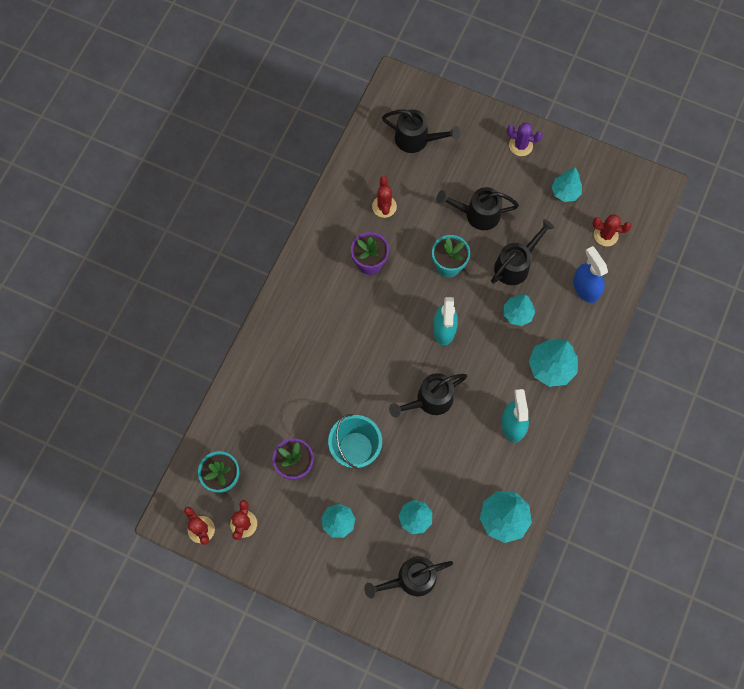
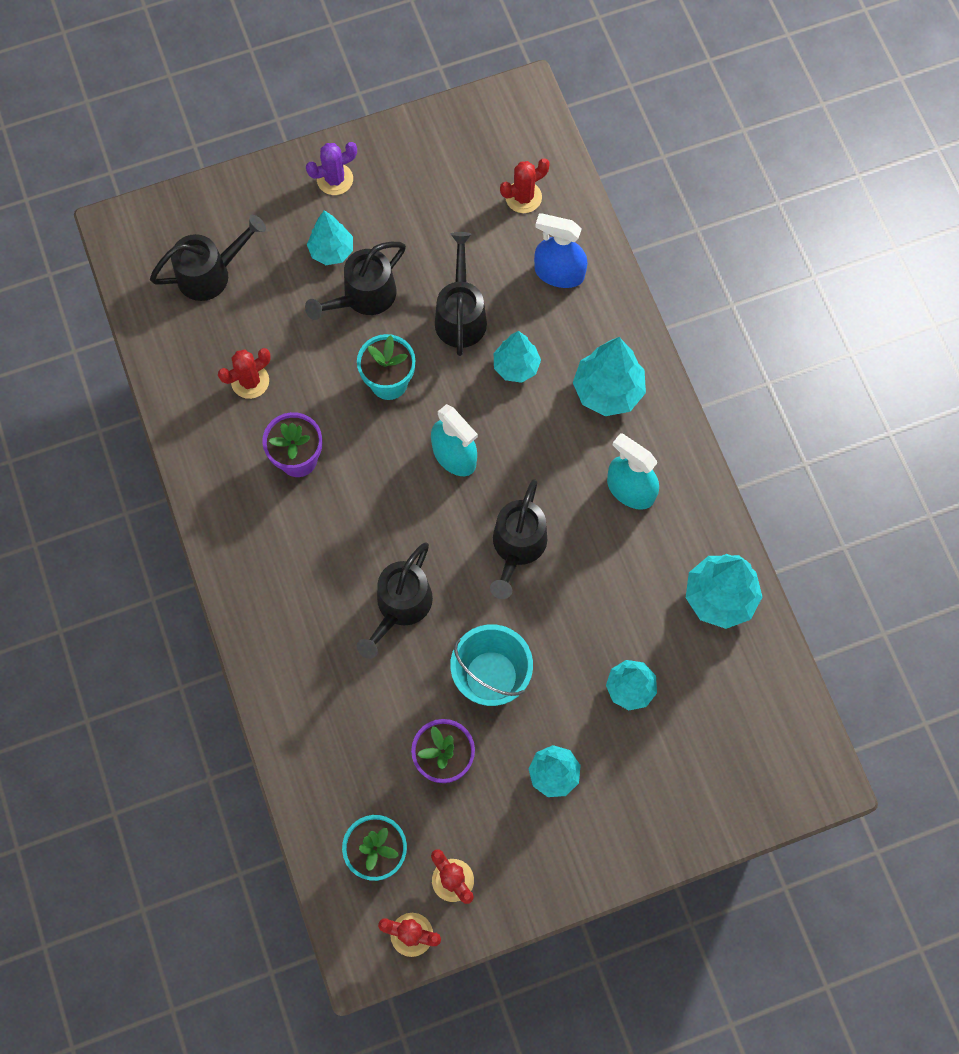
camera: 45 degrees left, 0 degrees up
(384, 206) = (250, 381): red cactus -> red cactus turned 75 degrees counterclockwise
(410, 579) = (690, 756): black watering can -> black watering can (400, 607)
(565, 192) = (434, 189): turquoise tree -> turquoise tree (332, 251)

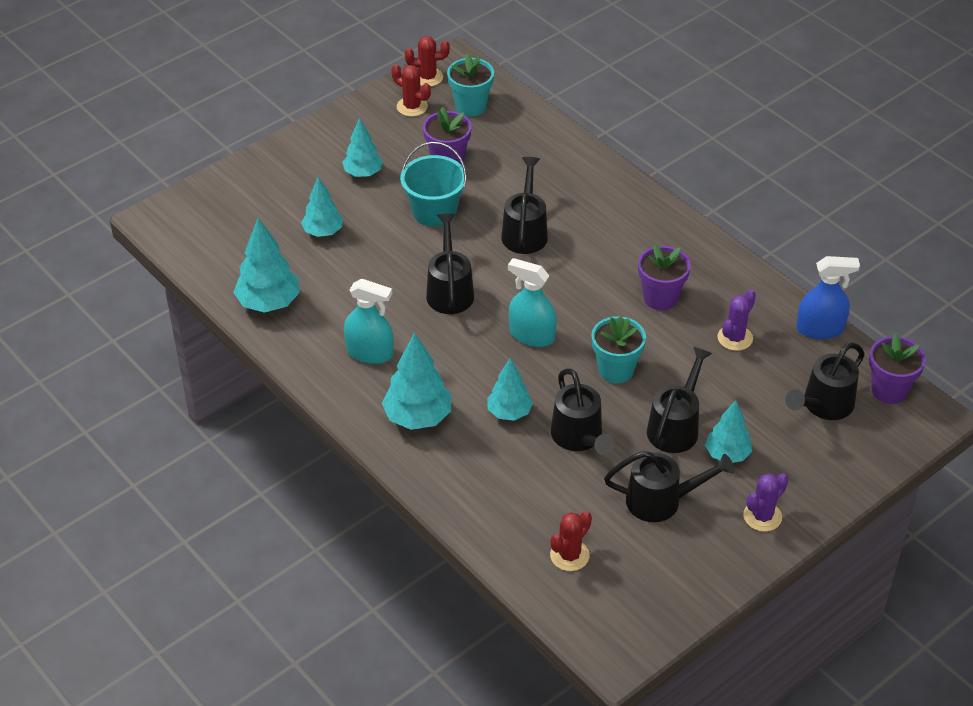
camera: 160 degrees right, 25 degrees down
(138, 270) = (889, 390): none -> purple flower pot
(250, 381) = (735, 338): red cactus -> purple cactus
(416, 223) = (662, 501): none -> black watering can
(559, 273) = (503, 498): blue spray bottle -> blue spray bottle (820, 329)

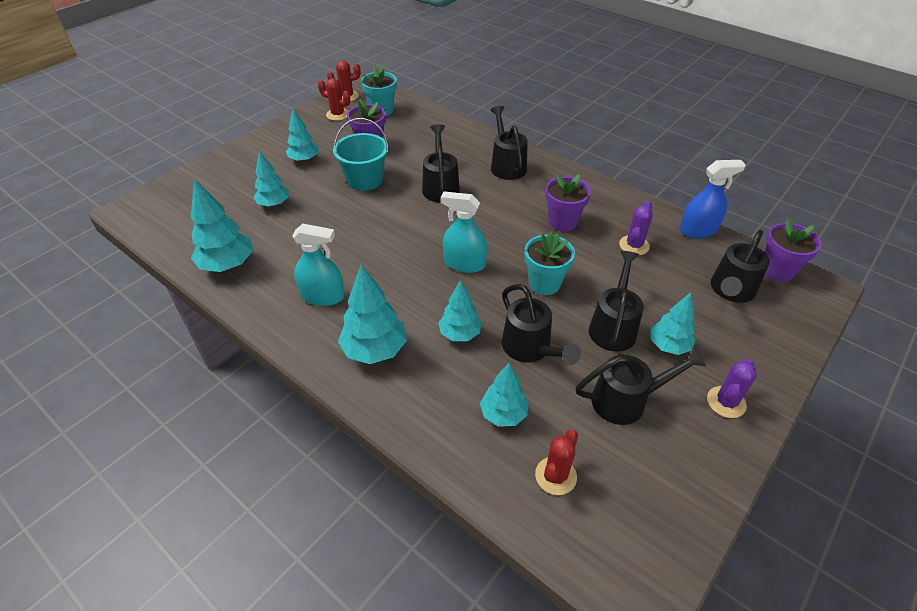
camera: 10 degrees left, 0 degrees up
(449, 290) = (387, 236): black watering can -> black watering can (507, 165)
(534, 496) = (503, 414): none -> turquoise tree

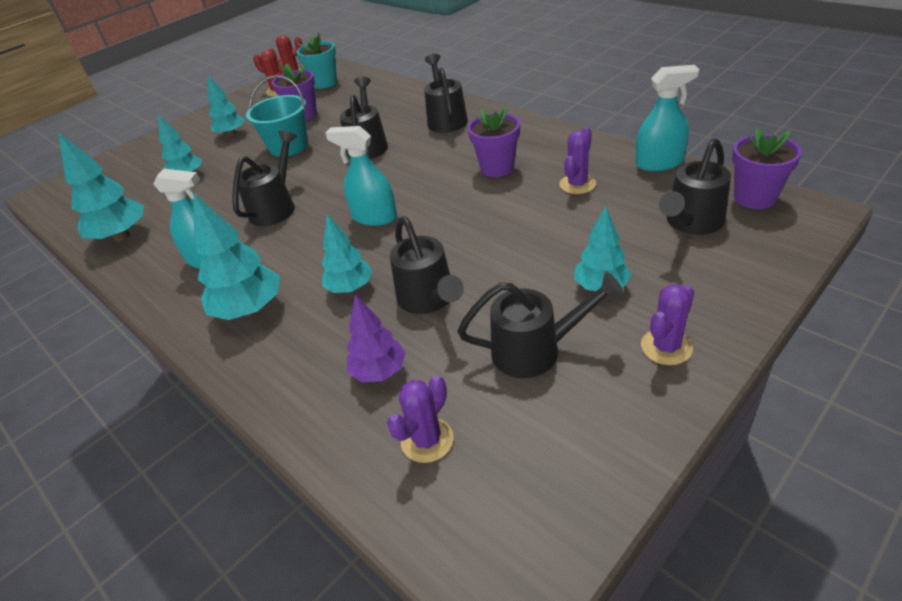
camera: 10 degrees right, 5 degrees down
(503, 414) = (379, 372): turquoise tree -> purple tree
(544, 283) = (462, 230): turquoise flower pot -> none
(555, 476) = (427, 440): red cactus -> purple cactus
(613, 326) = (536, 269): black watering can -> black watering can (276, 207)
(698, 230) = (659, 163): blue spray bottle -> turquoise spray bottle

